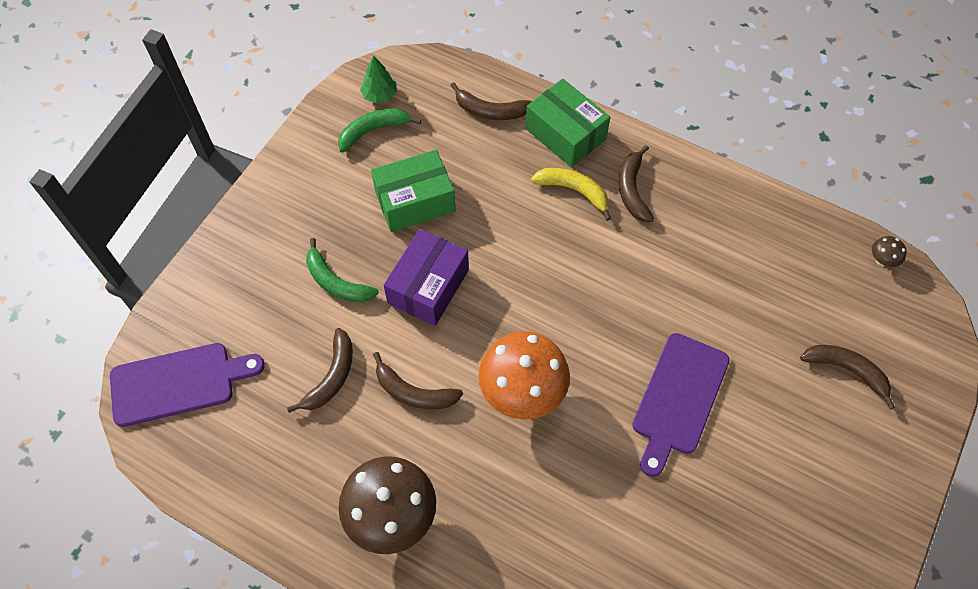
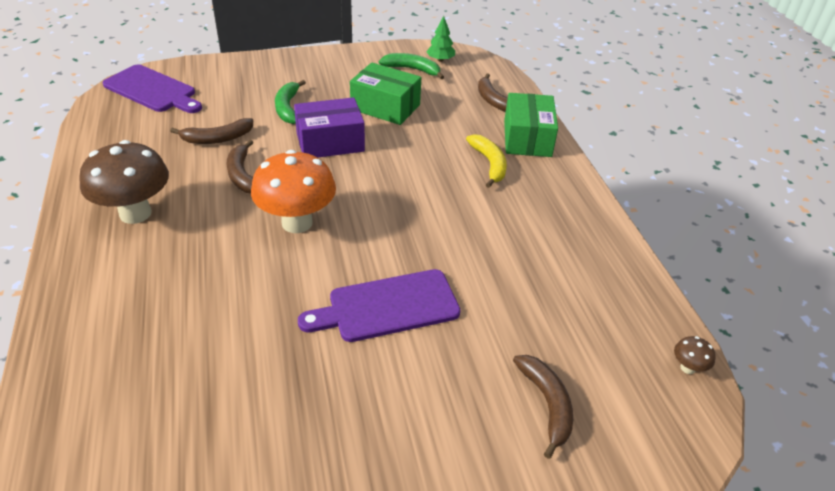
camera: 45 degrees right, 20 degrees down
(632, 190) = (531, 189): brown banana -> none

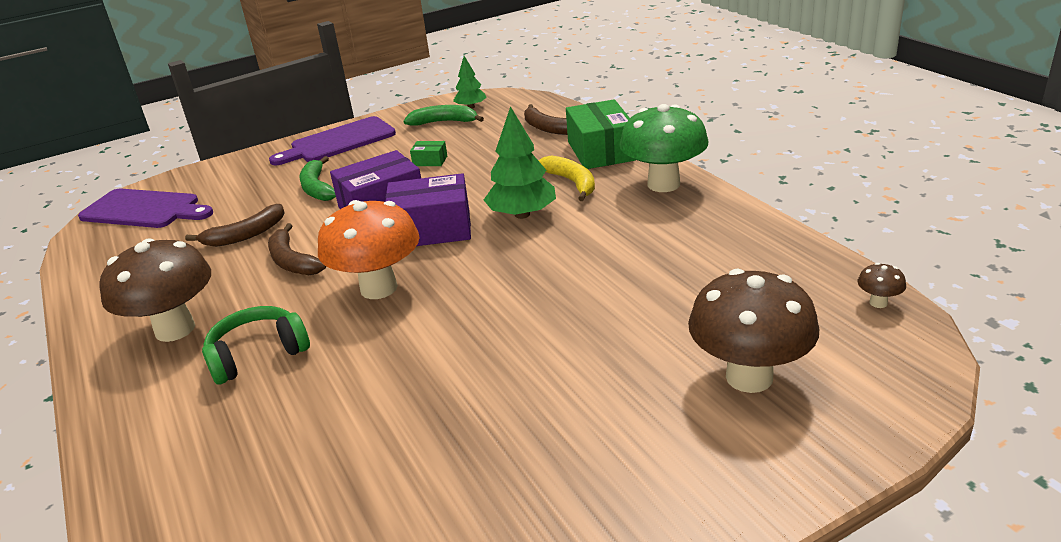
camera: 10 degrees left, 10 degrees down
(185, 257) = (257, 355): none -> green headphones
(359, 177) = (432, 229): none -> purple box
(385, 107) = (430, 161): green box -> green box, size x0.45
(387, 307) = (523, 337): purple cutting board -> purple cutting board (338, 142)
(436, 184) = (522, 214): none -> green tree
(547, 405) = (749, 377): brown banana -> brown mushroom
(564, 189) = (663, 184): none -> green mushroom

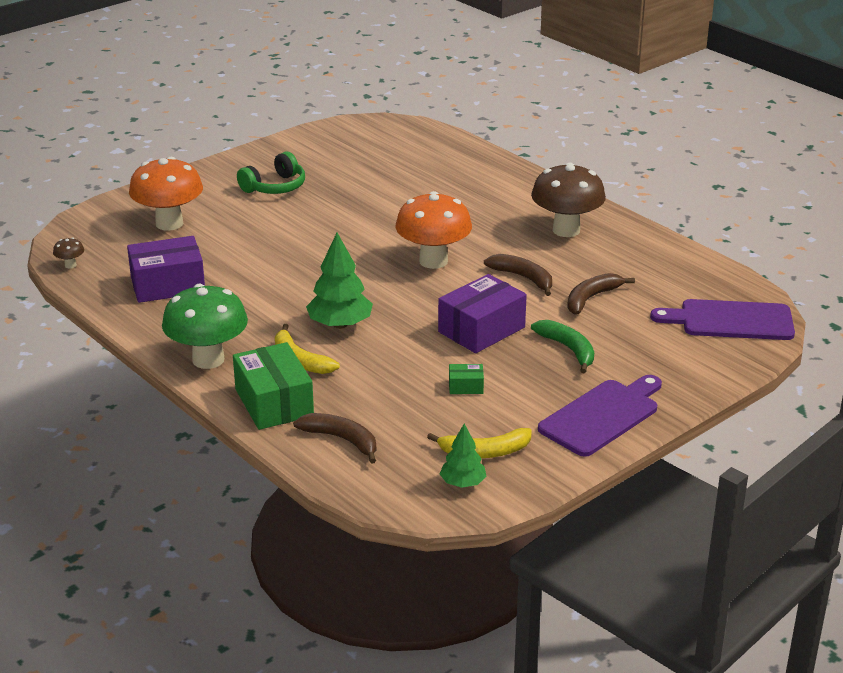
camera: 165 degrees right, 0 degrees up
(257, 355) = (489, 220): green headphones -> green headphones (275, 187)
(432, 229) = (418, 308): purple box -> purple box (168, 285)
(444, 122) = (484, 452): green banana -> yellow banana
(749, 377) = (169, 223): brown mushroom -> orange mushroom

